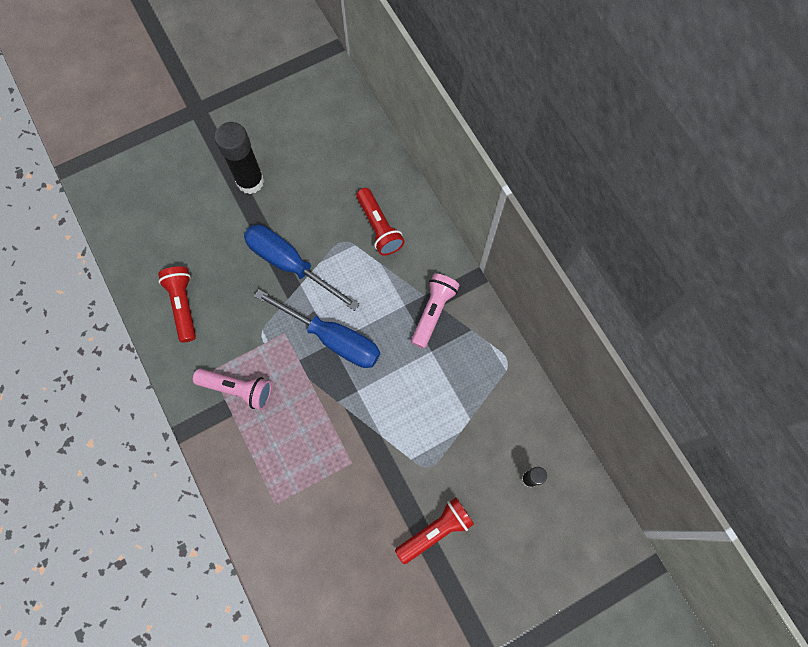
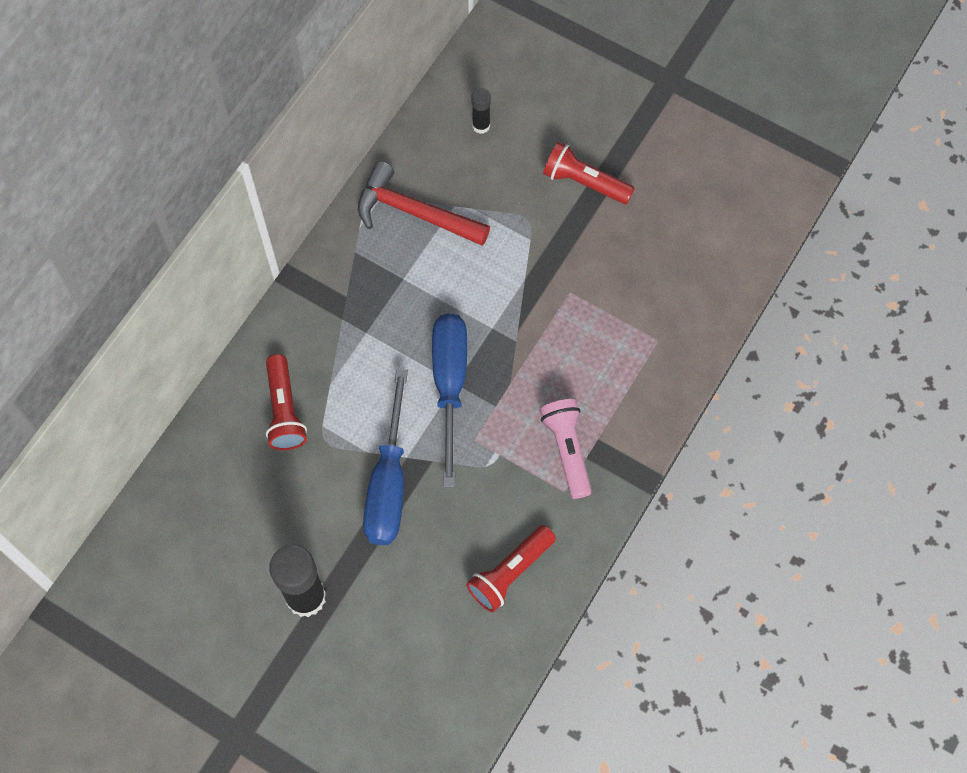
camera: 120 degrees left, 5 degrees down
(379, 227) = (284, 410): red flashlight -> red flashlight turned 135 degrees clockwise
(433, 312) = (357, 299): pink flashlight -> none
(480, 387) = (414, 212): none -> red hammer

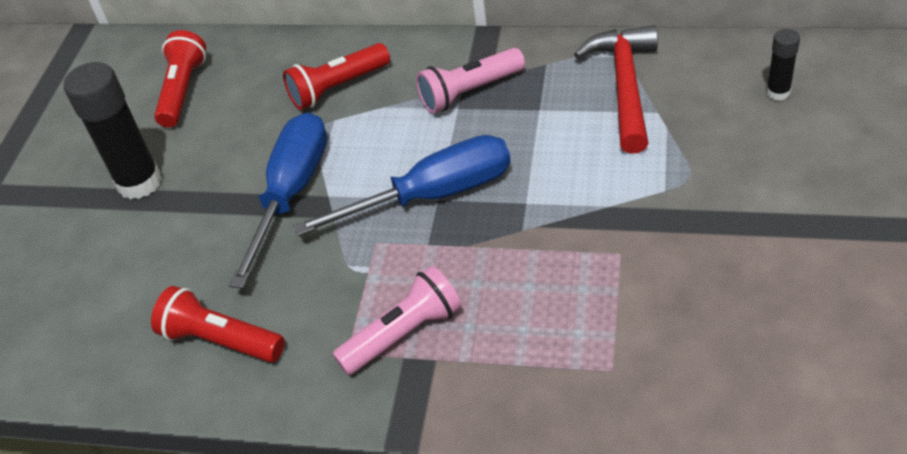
camera: 75 degrees right, 20 degrees down
(353, 317) = (469, 92): none -> pink flashlight
(389, 483) = (291, 193): blue screwdriver -> blue screwdriver turned 120 degrees clockwise
(584, 182) = (782, 208): red flashlight -> red flashlight (183, 90)

